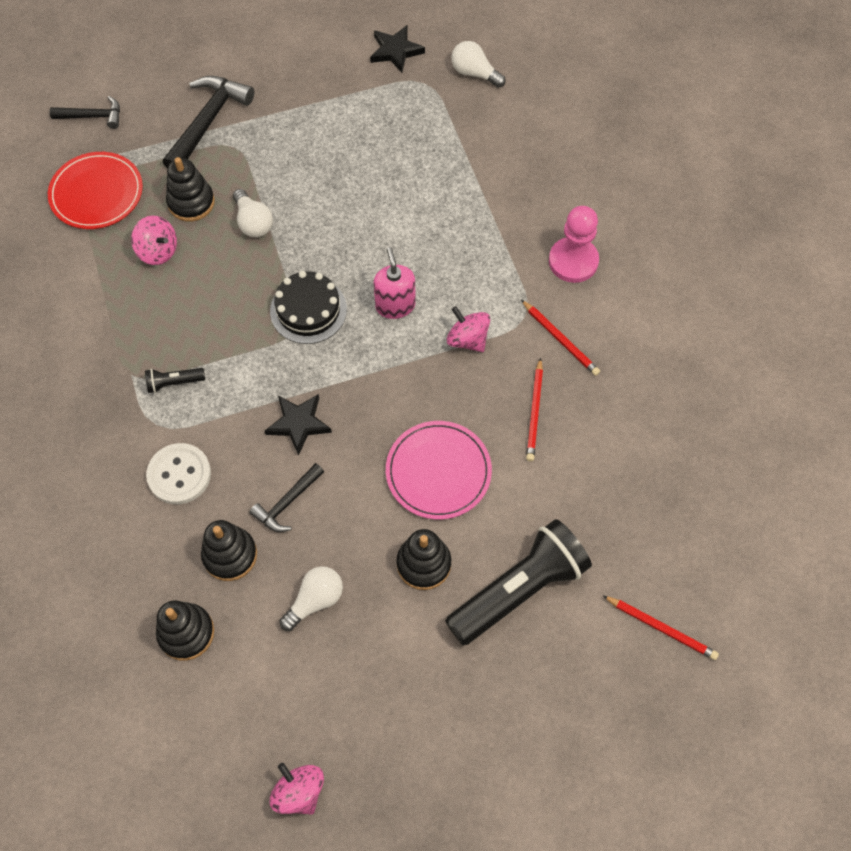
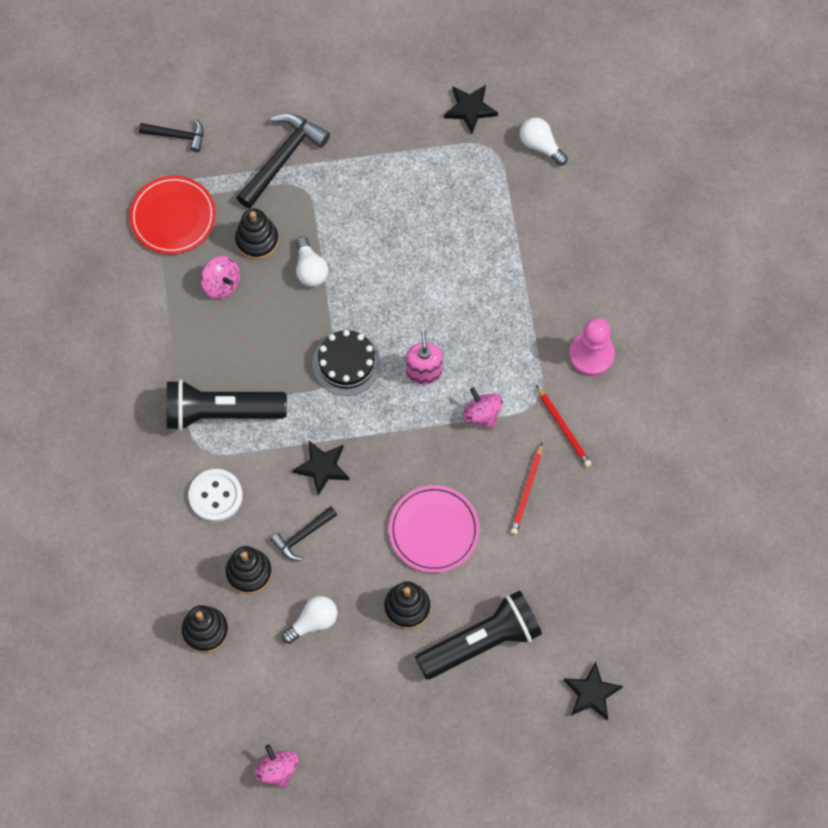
camera: 10 degrees right, 5 degrees up
(174, 383) = (221, 412): black flashlight -> black flashlight, size x2.38
(661, 628) = (591, 693): red pencil -> black star

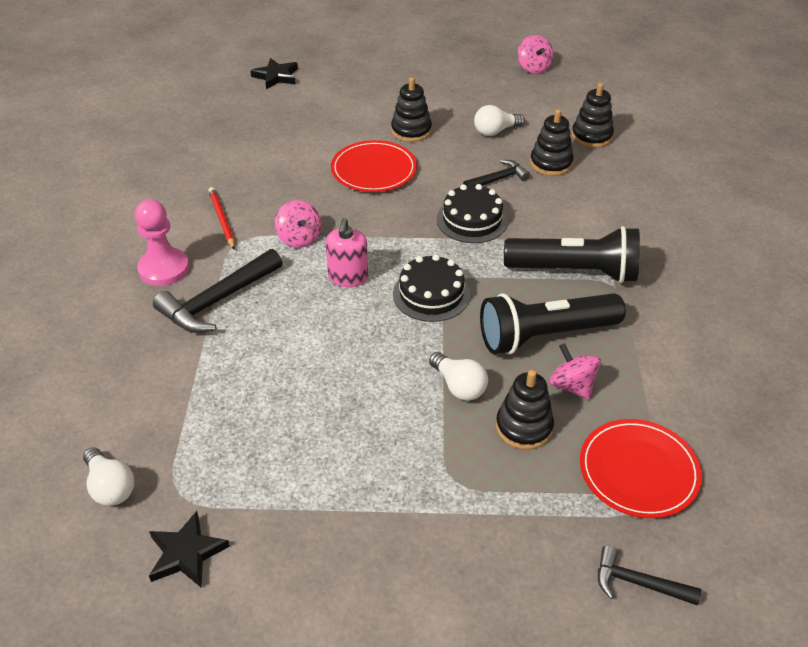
camera: 170 degrees left, 25 degrees down
(215, 496) = (581, 213): white button -> none
(283, 158) = (478, 525): black hammer -> black hammer (217, 301)
(310, 269) = (459, 386): white light bulb -> white light bulb turned 150 degrees clockwise
(322, 467) = (472, 220): black star -> black cake
(434, 530) = (374, 170): pink plate -> red plate
(481, 641) = (354, 108): black flashlight -> black flashlight (545, 336)
(527, 491) = (277, 183): red pencil -> none

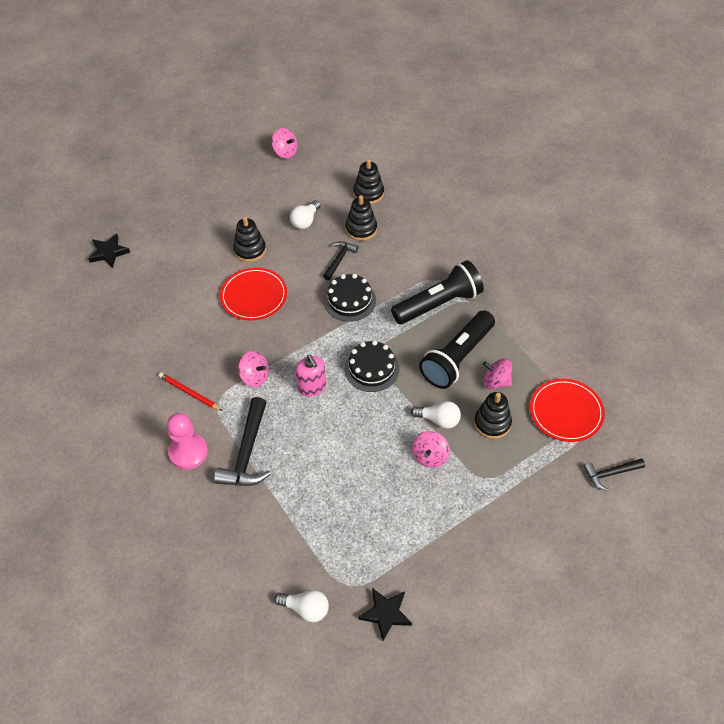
camera: 35 degrees left, 10 degrees up
(410, 418) = (430, 456): none -> pink spinning top

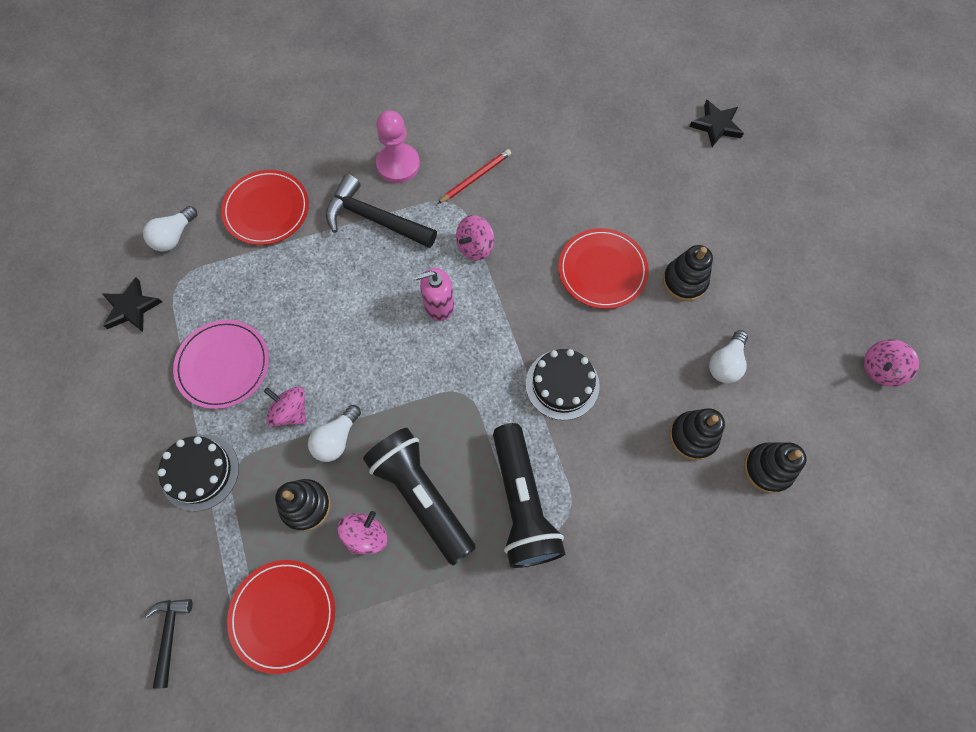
camera: 105 degrees right, 15 degrees up
(258, 540) = (266, 209): none -> red plate
(305, 221) = (725, 363): white light bulb -> white light bulb turned 105 degrees counterclockwise
(339, 259) = (640, 390): black hammer -> none
(371, 368) = (442, 381): black cake -> black cake (200, 472)
(411, 518) = (223, 365): none -> pink plate

